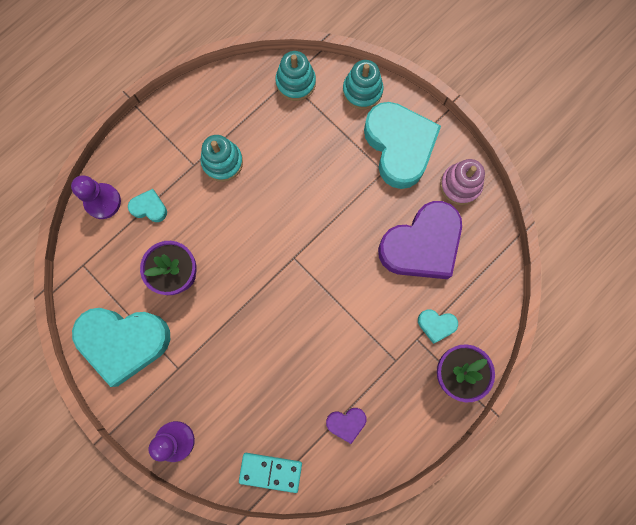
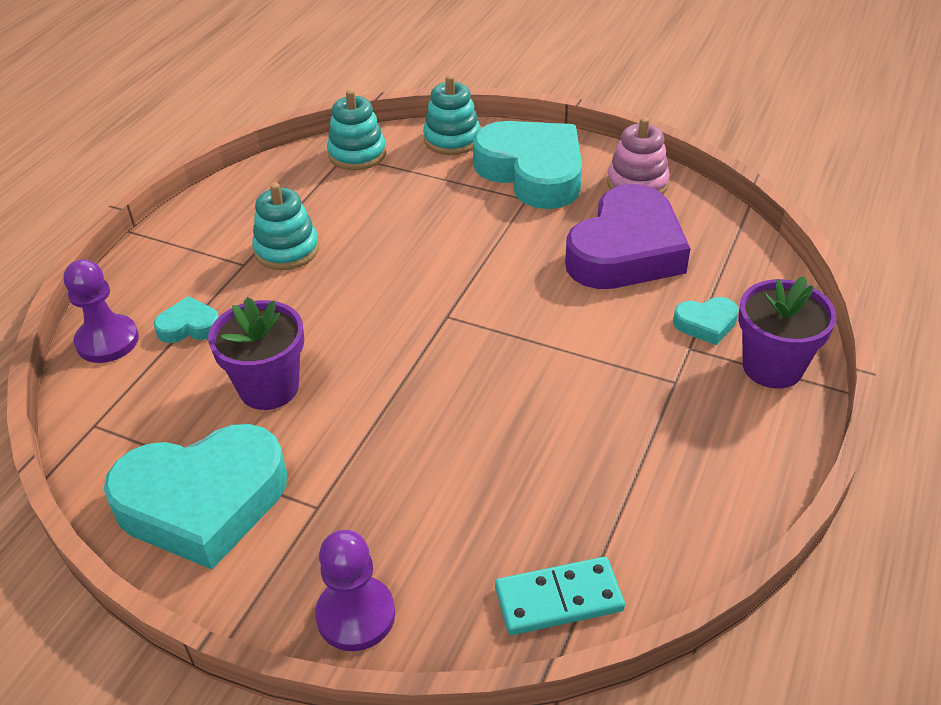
camera: 20 degrees left, 35 degrees down
(346, 423) = (649, 484): purple heart -> none

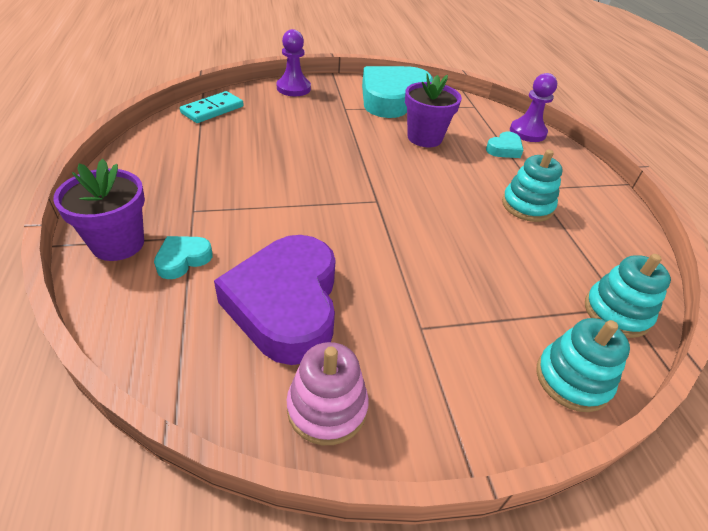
camera: 140 degrees right, 0 degrees up
(532, 172) = (448, 368): turquoise heart -> none

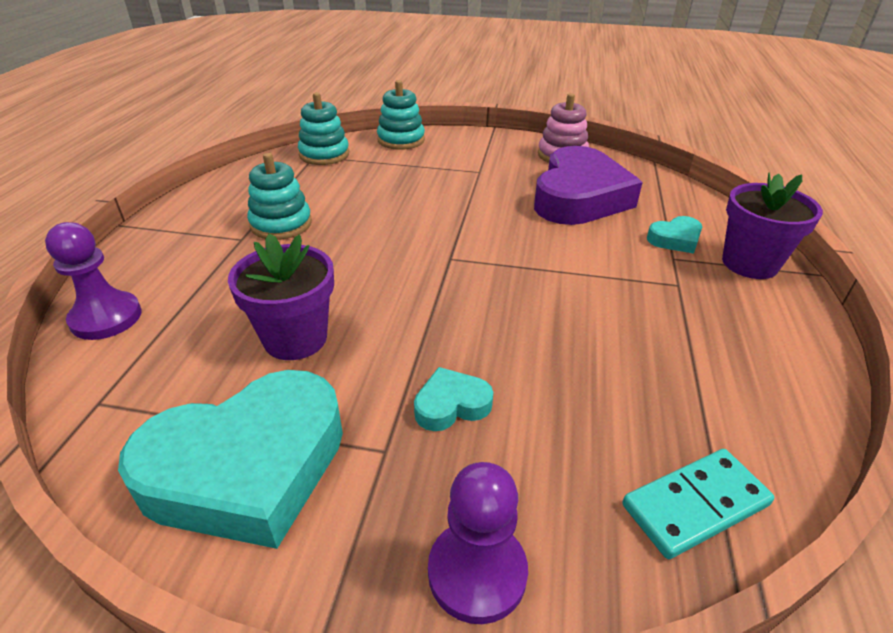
camera: 155 degrees left, 5 degrees down
(504, 149) = (196, 294): turquoise heart -> turquoise heart (451, 405)

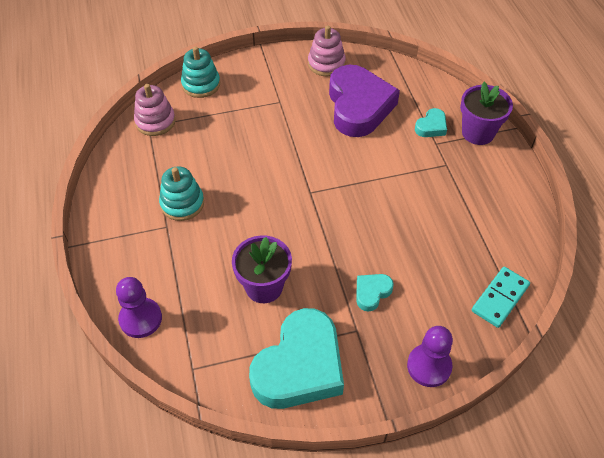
camera: 25 degrees left, 15 degrees up
(324, 154) = (155, 121): turquoise stacking toy -> pink stacking toy

